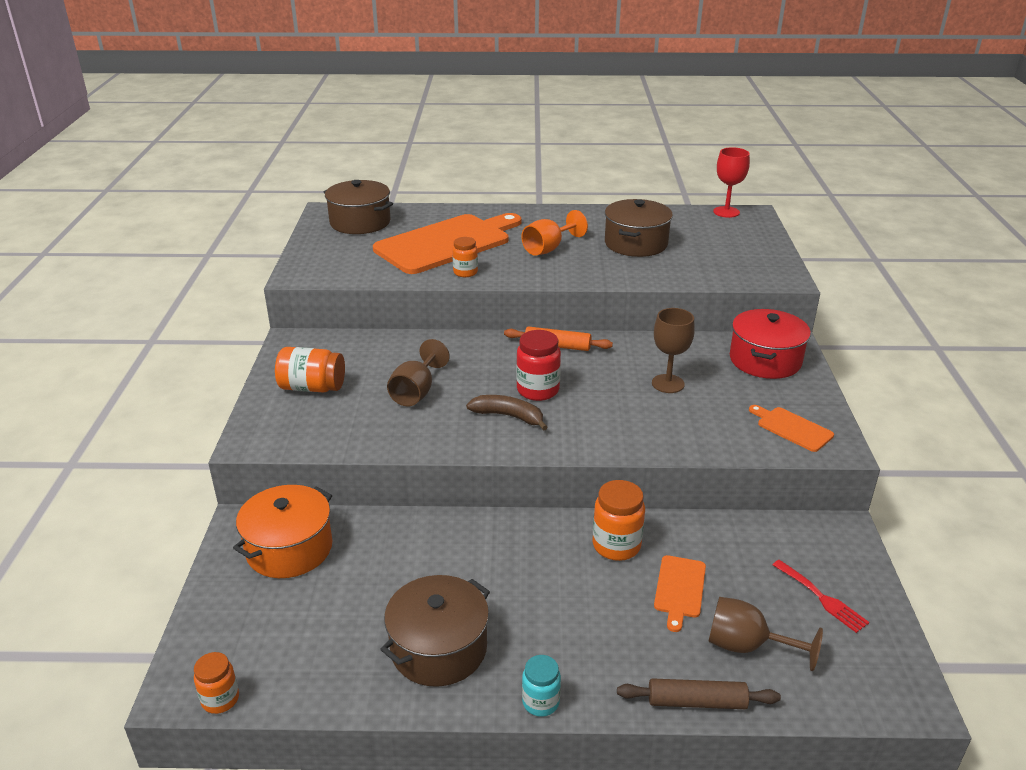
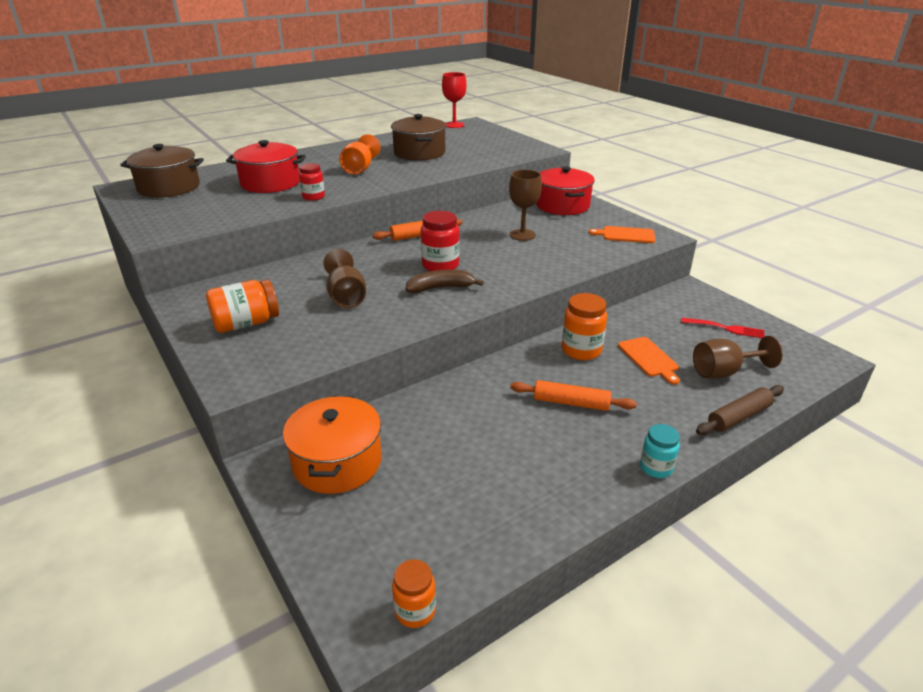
camera: 35 degrees left, 0 degrees up
(439, 648) = (546, 471): brown pot -> none
(446, 243) = (270, 183): orange cutting board -> red pot
(465, 272) = (313, 197): orange jar -> red jar
(539, 595) = (571, 403): none -> orange rolling pin

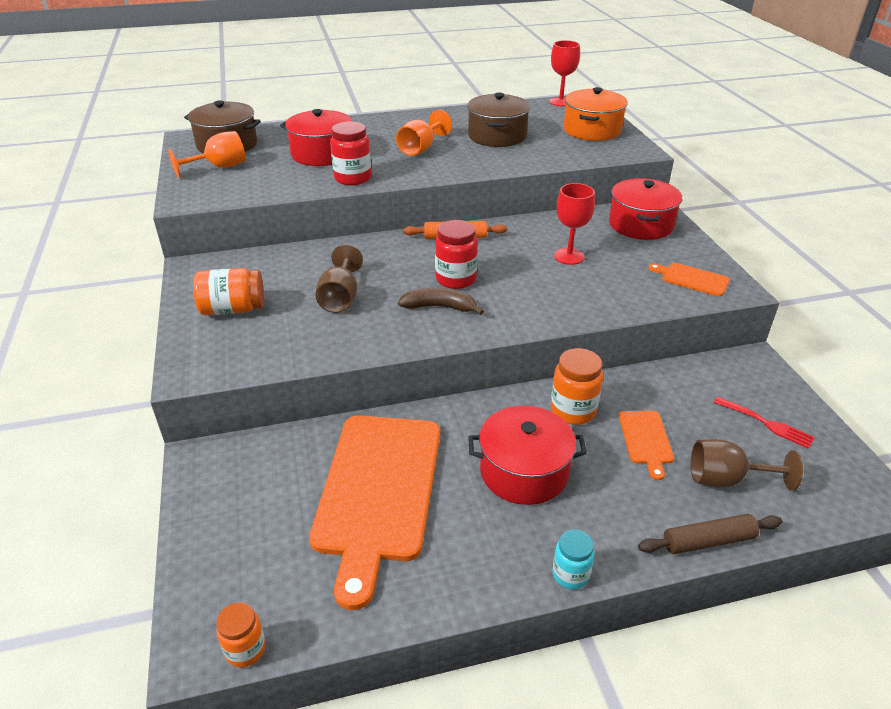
camera: 20 degrees right, 5 degrees up
(174, 205) = (219, 167): none -> orange goblet
(313, 197) = (352, 178): red jar -> red jar, size x1.56
(337, 462) = (259, 474): orange pot -> orange pot (592, 130)
(458, 448) = (378, 491): none -> orange cutting board
(522, 235) = (569, 256): brown goblet -> red goblet
(571, 403) = (524, 471): orange rolling pin -> red pot

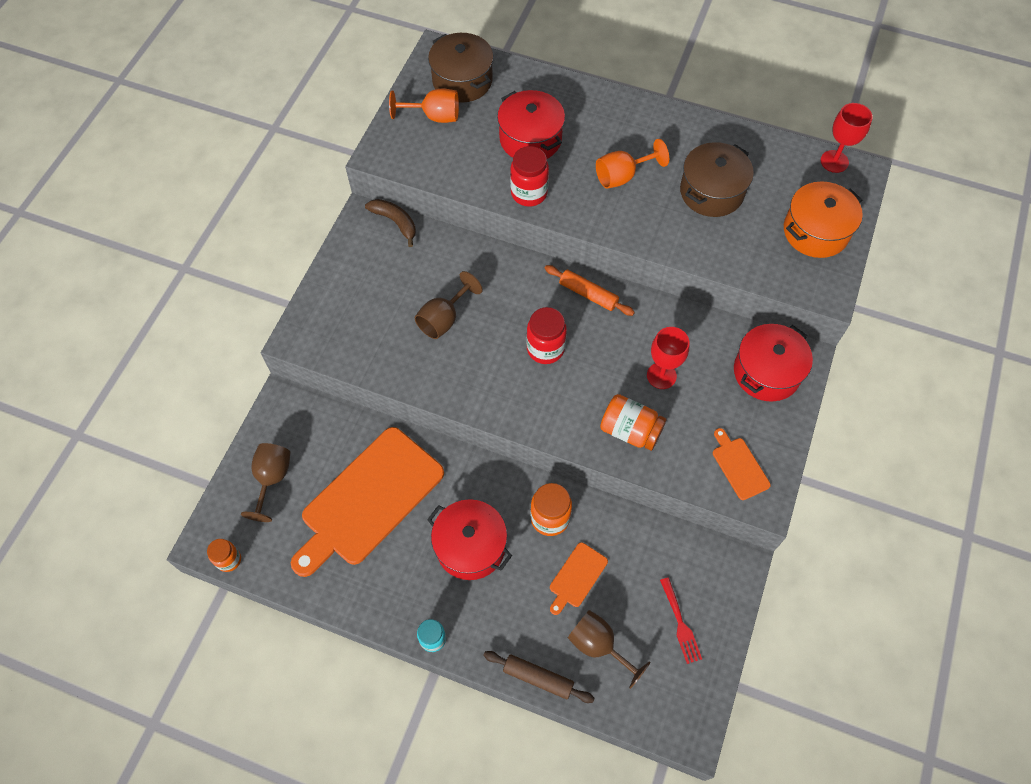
camera: 35 degrees right, 25 degrees up
(233, 309) = (362, 286): orange jar -> orange jar (630, 430)
(242, 534) = (272, 479): none -> brown goblet
(439, 307) = (507, 374): brown banana -> brown banana (395, 222)

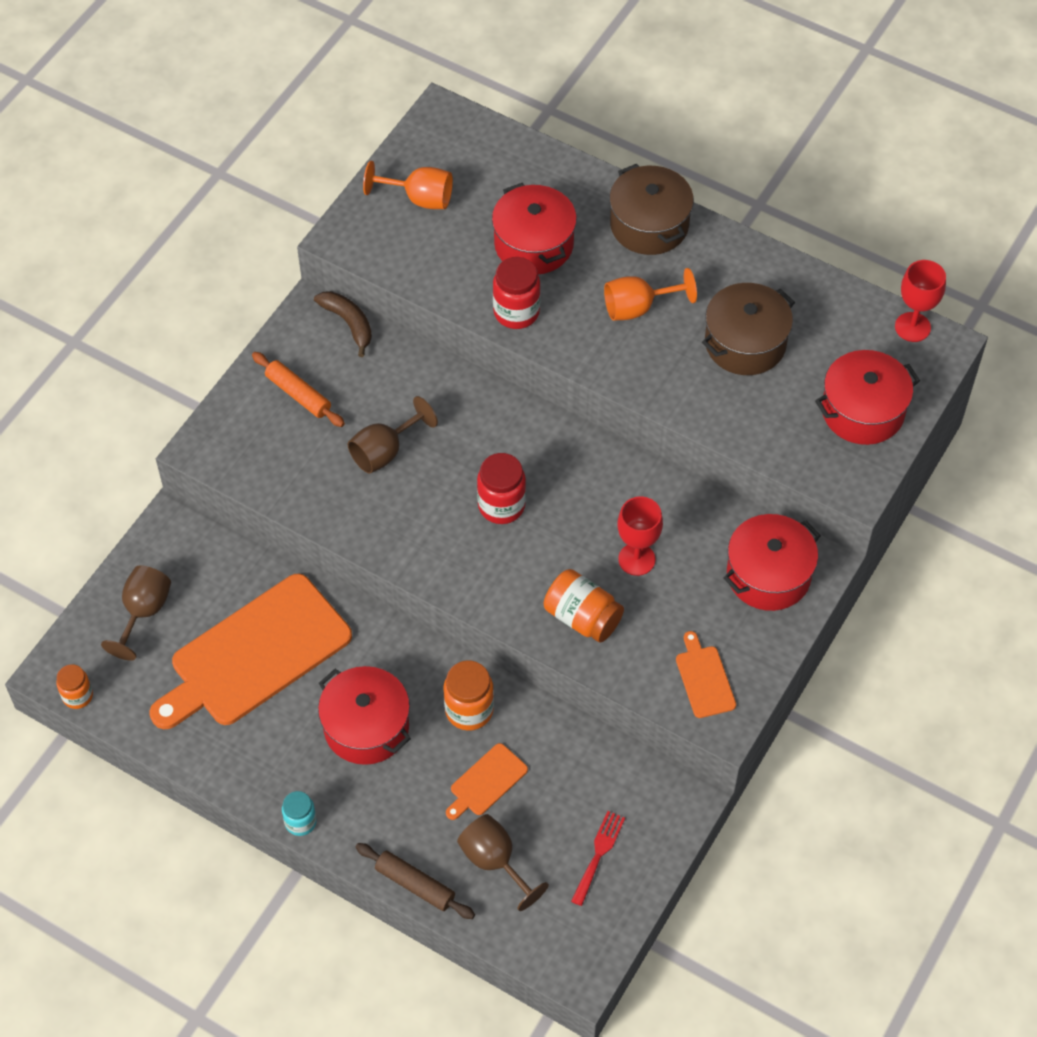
camera: 10 degrees right, 5 degrees down
(462, 80) = (464, 157): brown pot -> brown pot (649, 225)
(588, 294) = (570, 448): orange rolling pin -> orange rolling pin (298, 394)
(680, 624) = (598, 854): red fork -> red fork turned 150 degrees counterclockwise
(815, 231) = (862, 411): orange pot -> red pot

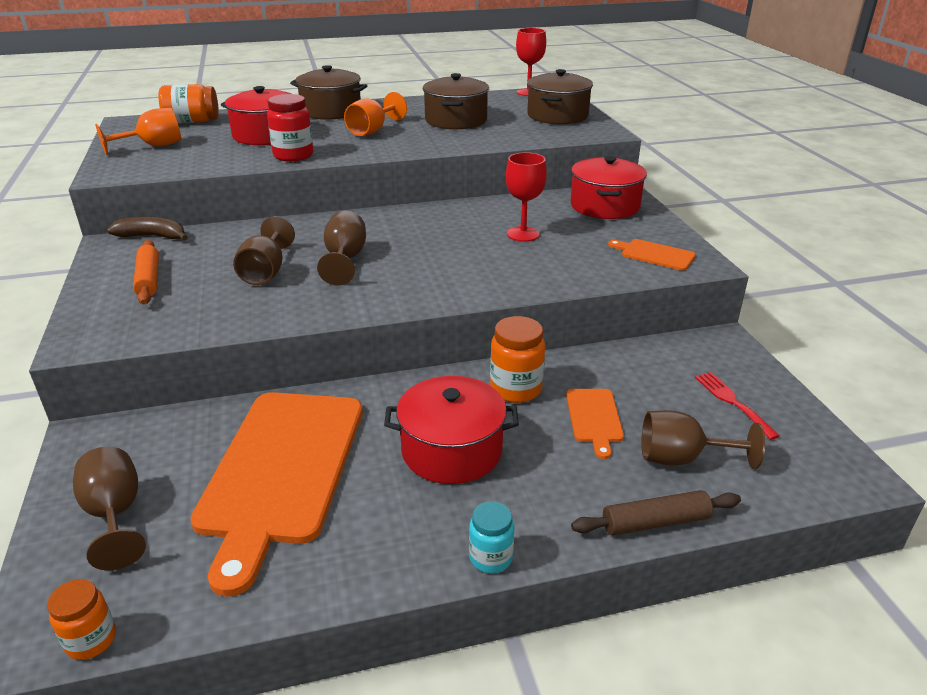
camera: 45 degrees left, 25 degrees down
(298, 394) = (148, 279): orange rolling pin -> orange rolling pin turned 75 degrees clockwise
(457, 481) = (345, 259): none -> brown goblet
(501, 505) = (396, 255): red jar -> none
(582, 617) = (536, 270): orange jar -> orange jar (192, 122)
(862, 411) = (557, 115): red pot -> brown pot

